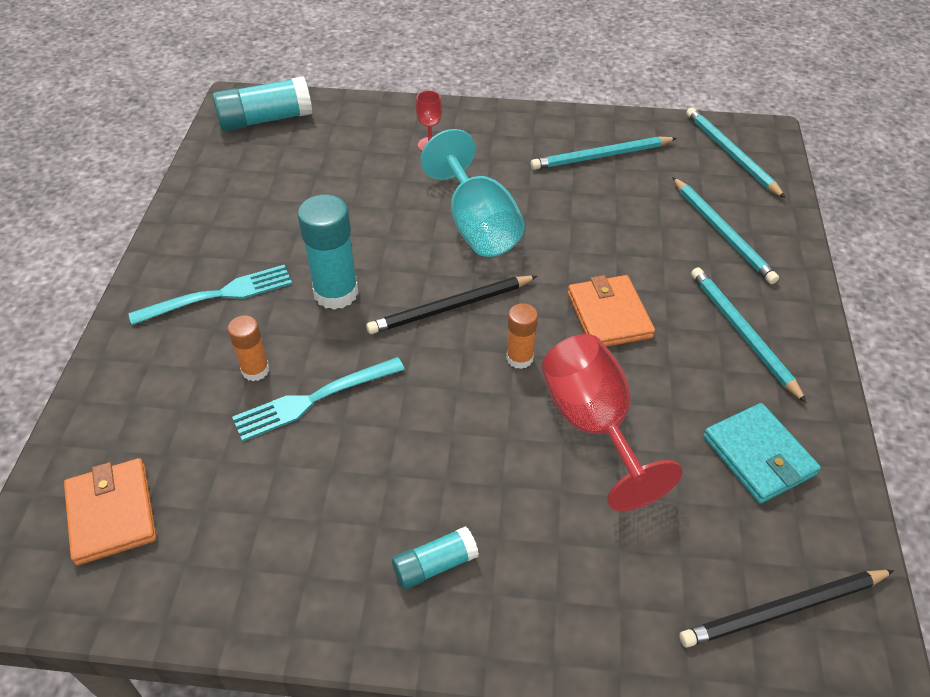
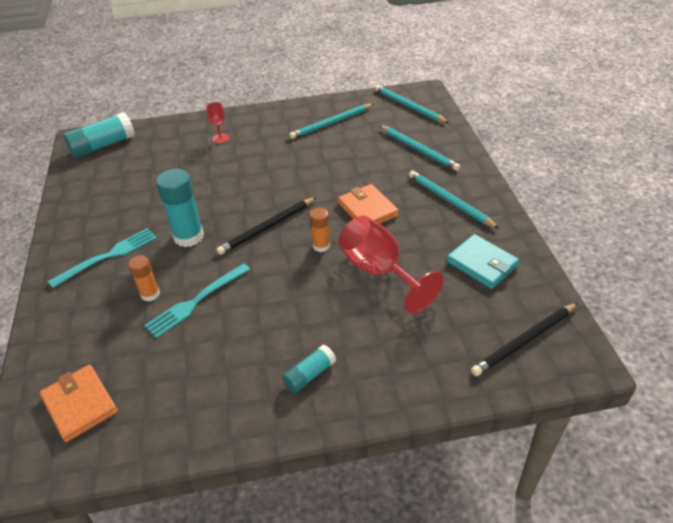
camera: 15 degrees left, 5 degrees down
(477, 225) = (267, 177): turquoise goblet -> none

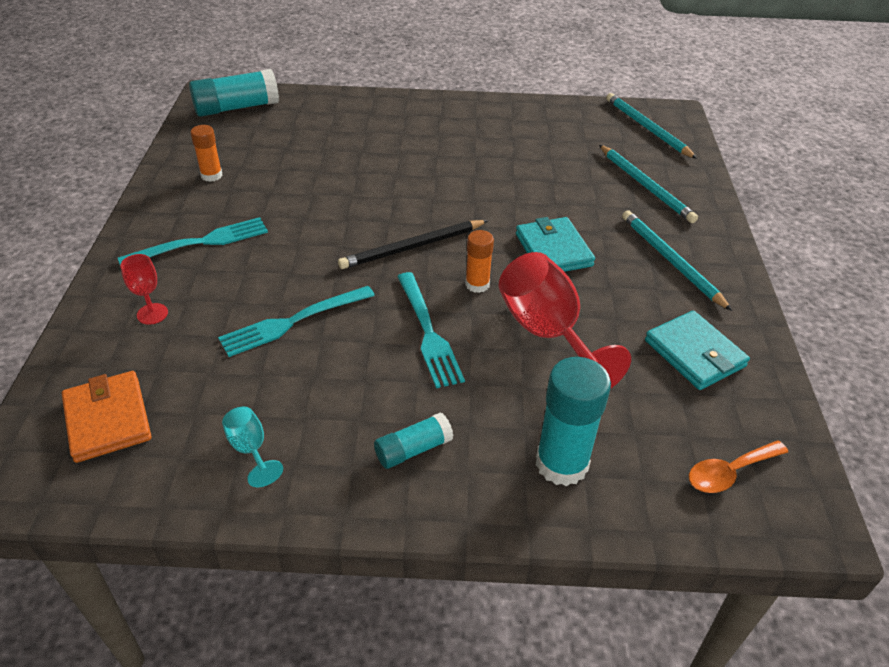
camera: 10 degrees right, 0 degrees up
(150, 294) = (238, 300): orange glue stick -> orange glue stick (211, 175)
(188, 236) = (308, 238): turquoise glue stick -> turquoise glue stick (561, 463)
(193, 402) = (250, 449): none -> turquoise goblet
(220, 138) = (385, 125): red goblet -> red goblet (152, 314)
(296, 288) = (428, 332): none -> turquoise fork
(331, 123) = (536, 131): turquoise pencil -> none
(367, 209) = (553, 250): orange wallet -> turquoise wallet
(524, 341) = (729, 472): black pencil -> orange spoon

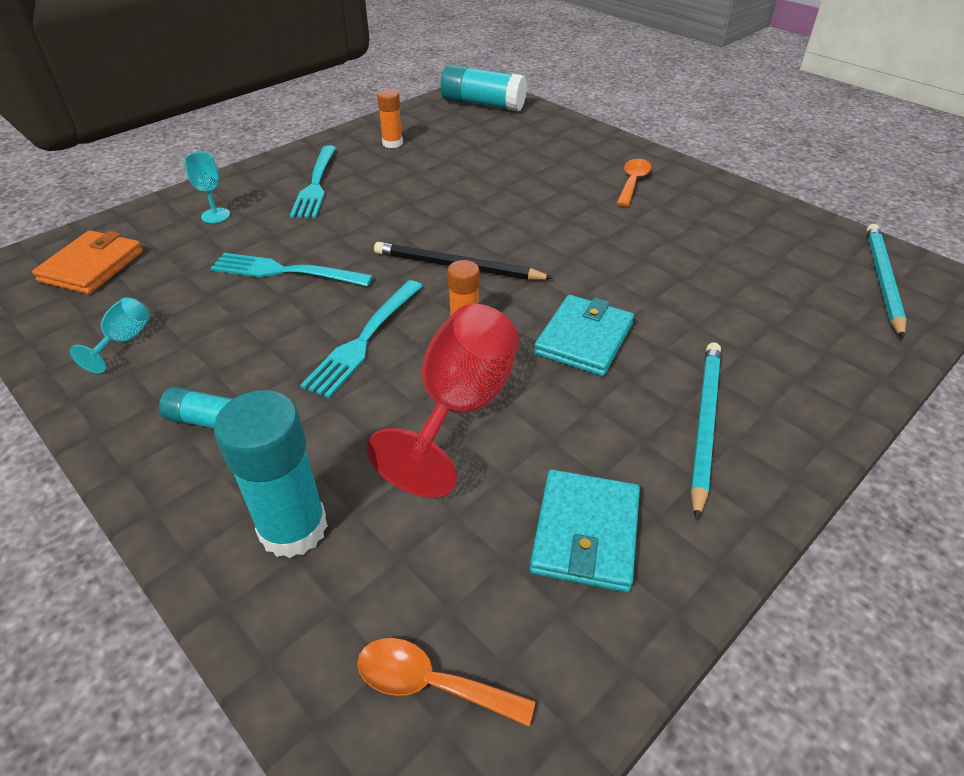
camera: 45 degrees right, 0 degrees up
(152, 314) = (215, 215): red goblet -> turquoise goblet
(201, 242) = (316, 185): turquoise fork -> turquoise fork turned 75 degrees clockwise
(438, 127) = (632, 182): none -> orange spoon
(645, 186) = (789, 335): turquoise pencil -> none

